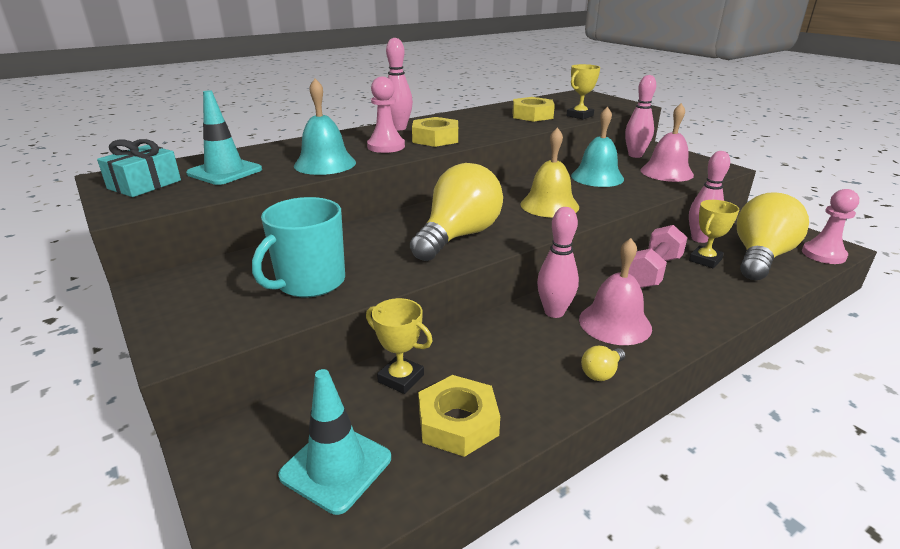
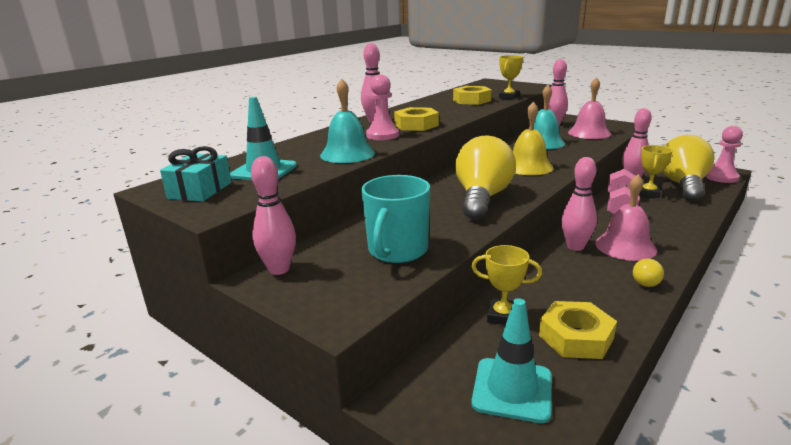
camera: 15 degrees left, 5 degrees down
(181, 281) = (279, 269): none -> pink bowling pin

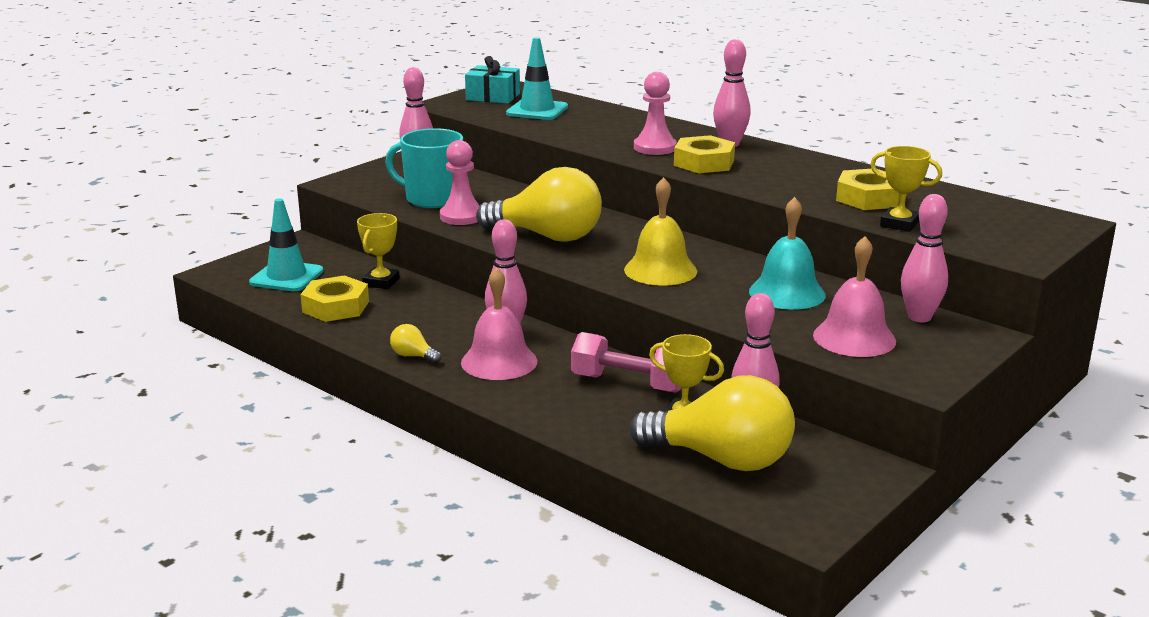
camera: 90 degrees right, 0 degrees up
(347, 154) = (582, 135): turquoise bell -> none
(721, 177) = (768, 513): pink pawn -> pink pawn (461, 216)

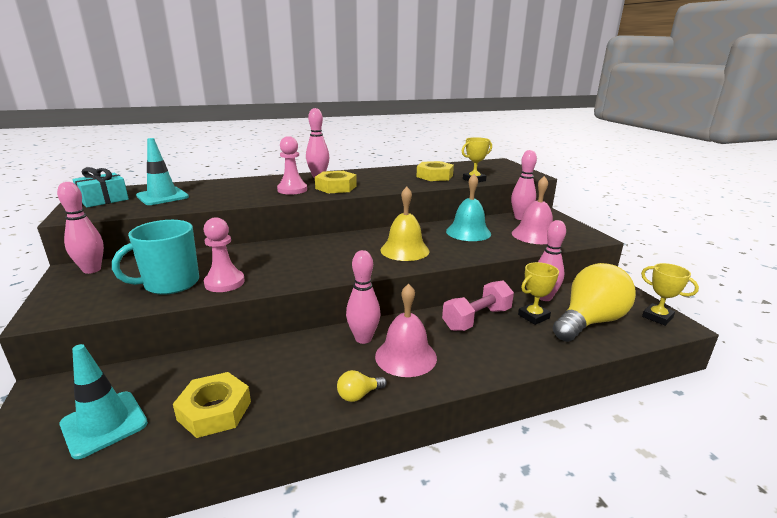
camera: 60 degrees left, 0 degrees up
(381, 282) = (204, 368): yellow trophy -> yellow trophy (657, 317)
(548, 236) = (309, 265): yellow light bulb -> none

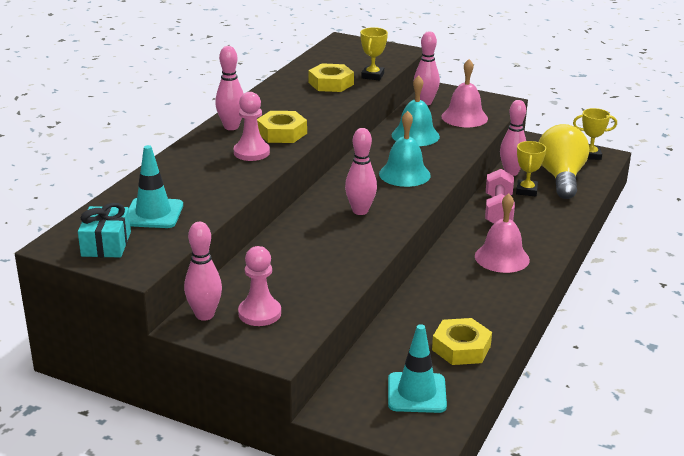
camera: 45 degrees left, 5 degrees up
(170, 283) = (303, 287): turquoise mug -> none
(224, 282) = (341, 264): pink pawn -> pink pawn (259, 313)
(358, 395) = (518, 292): yellow light bulb -> none
(363, 338) = (456, 262): pink bowling pin -> pink bowling pin (360, 211)
(404, 250) = (404, 174): yellow bell -> turquoise bell

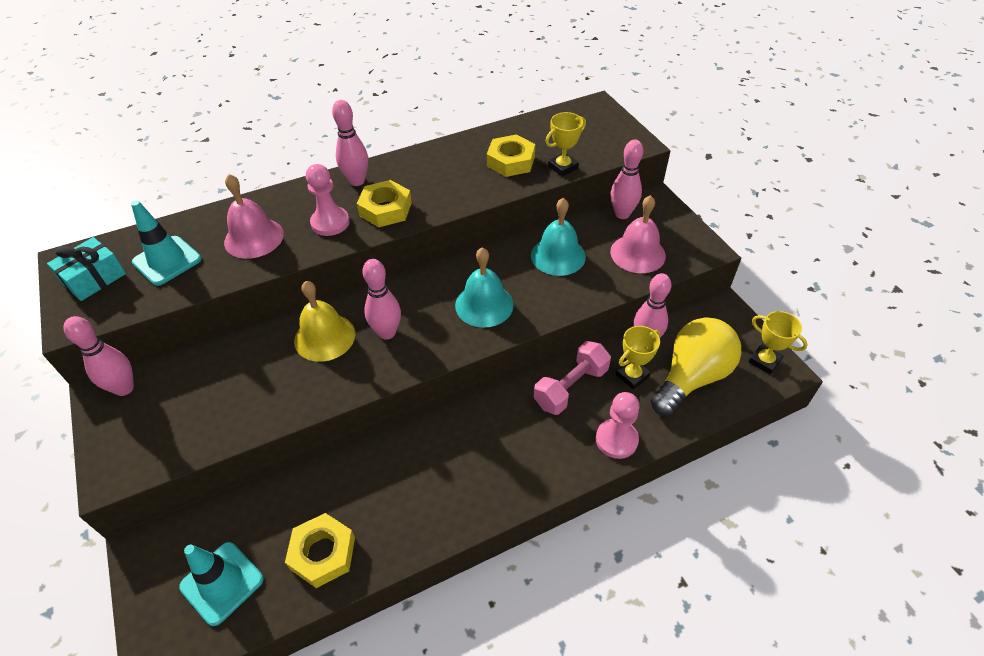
camera: 40 degrees right, 20 degrees up
(259, 313) = (159, 414): pink pawn -> pink pawn (616, 440)
(318, 230) = (324, 337): none -> yellow bell
(502, 257) = (499, 455): pink bell -> pink bell (254, 238)

